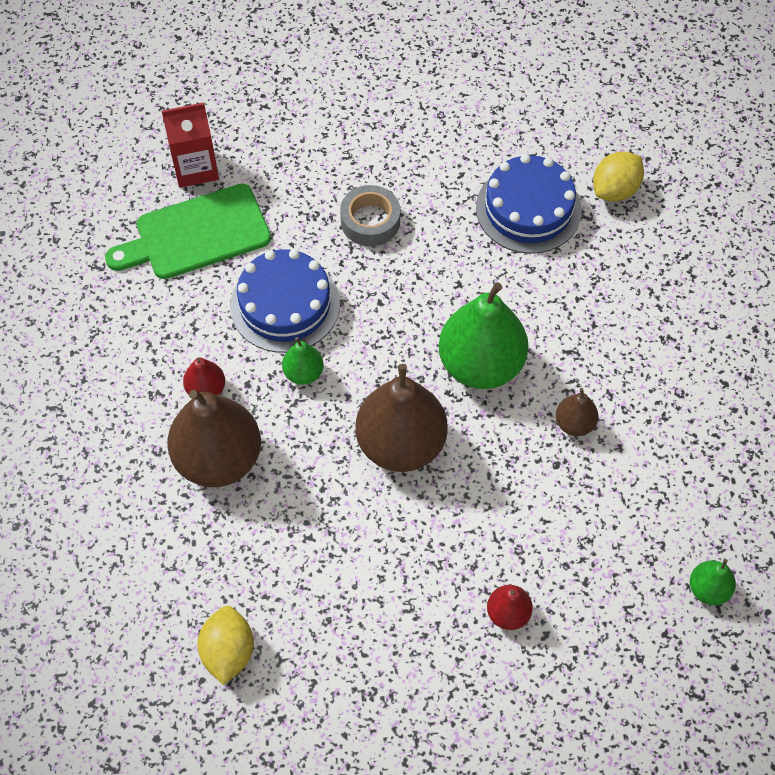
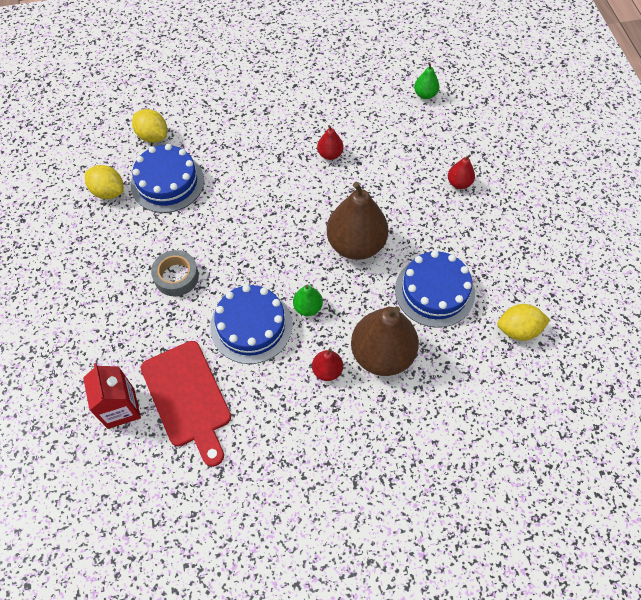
camera: 95 degrees left, 0 degrees up
(196, 234) = (188, 397): green cutting board -> red cutting board
(308, 543) = (434, 291): none -> blue cake
(481, 364) = (292, 204): green pear -> none
(515, 142) = (108, 192): none -> yellow lemon
(574, 423) = (330, 154): brown pear -> red pear

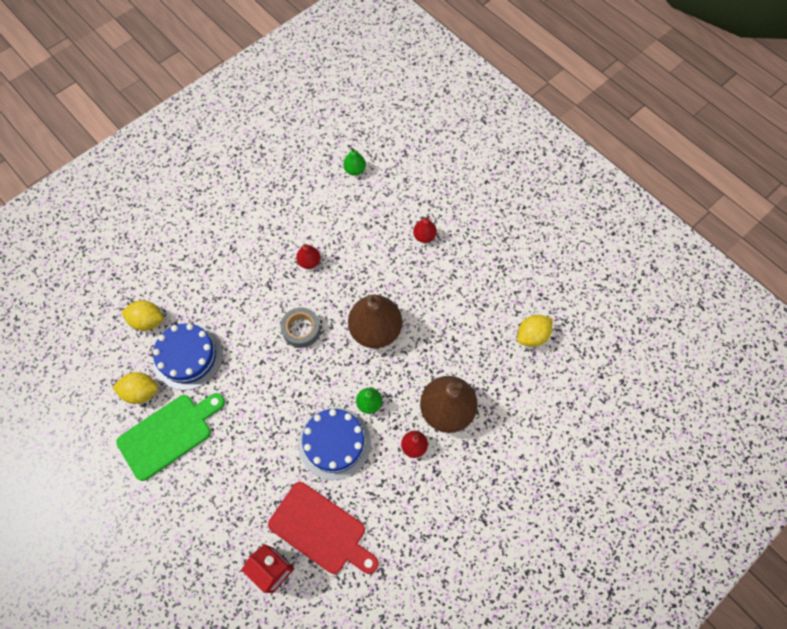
camera: 30 degrees left, 5 degrees up
(108, 239) = (169, 434): none -> green cutting board
(176, 276) = (248, 435): grey tape -> grey tape (301, 329)
(434, 291) = (456, 337): blue cake -> none

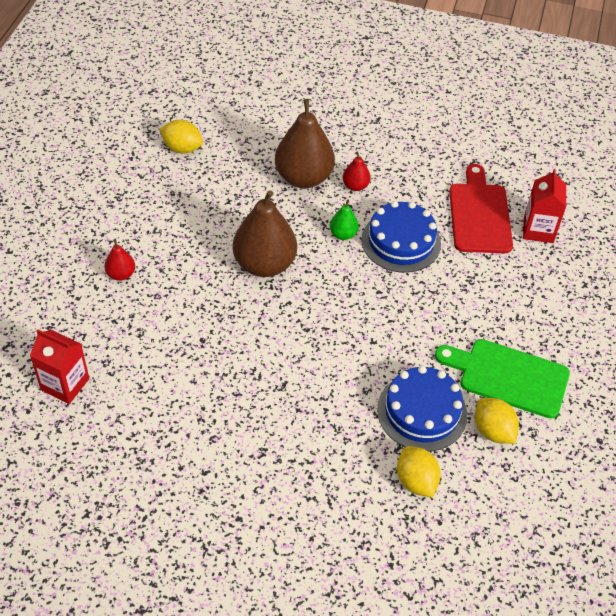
camera: 125 degrees left, 15 degrees down
(301, 329) = (311, 326): grey tape -> none
(309, 262) = (226, 363): red pear -> none
(355, 170) = (65, 384): green pear -> red carton

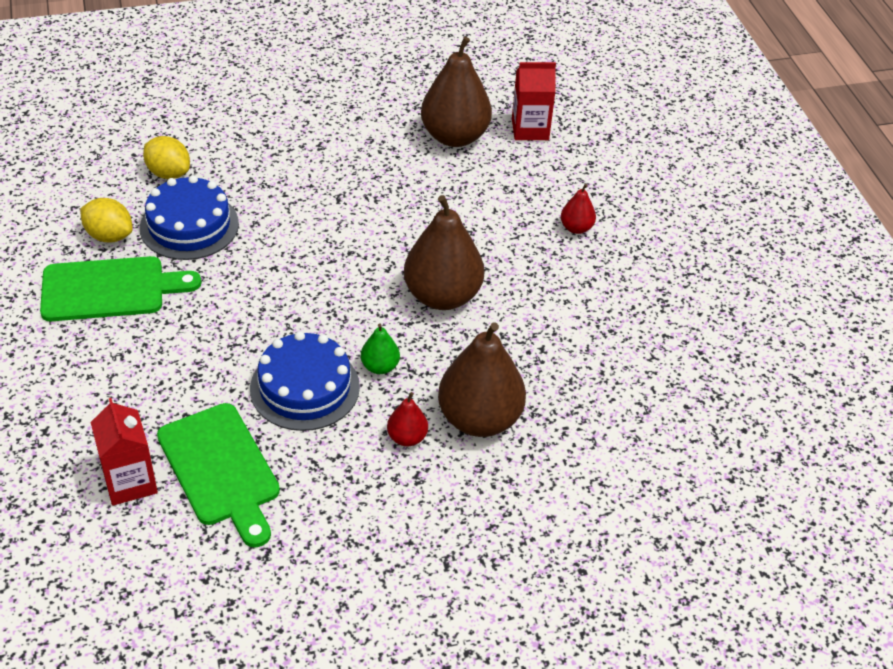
camera: 150 degrees right, 5 degrees down
(136, 406) = (454, 137): none -> brown pear
(182, 148) = (657, 391): yellow lemon -> none
(479, 214) = (221, 469): red cutting board -> green cutting board

